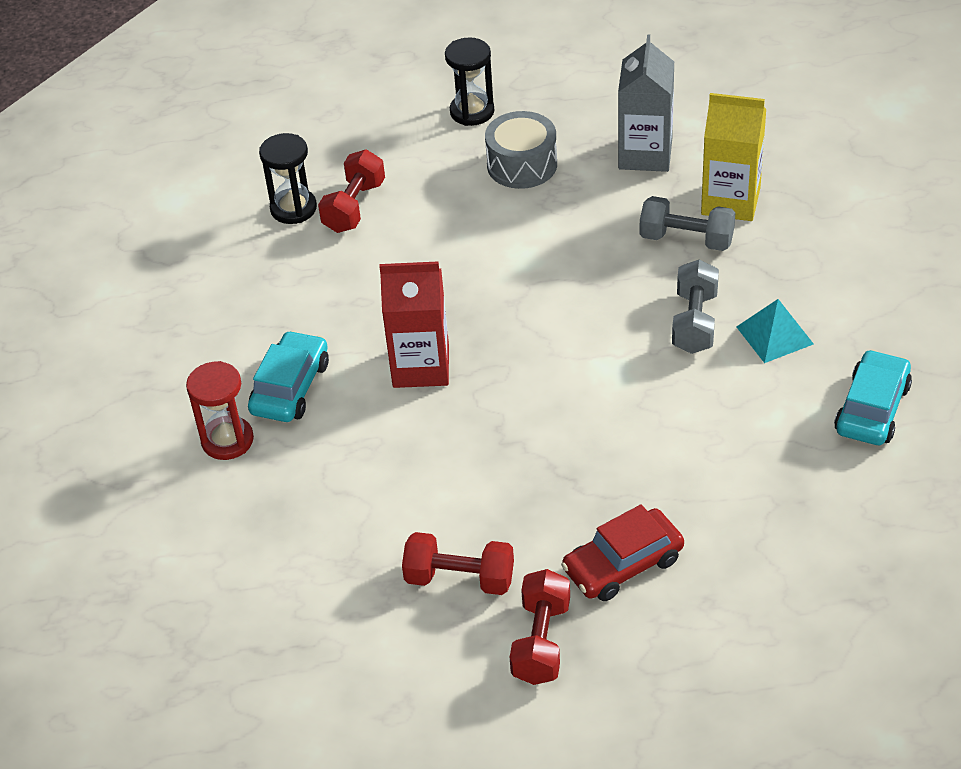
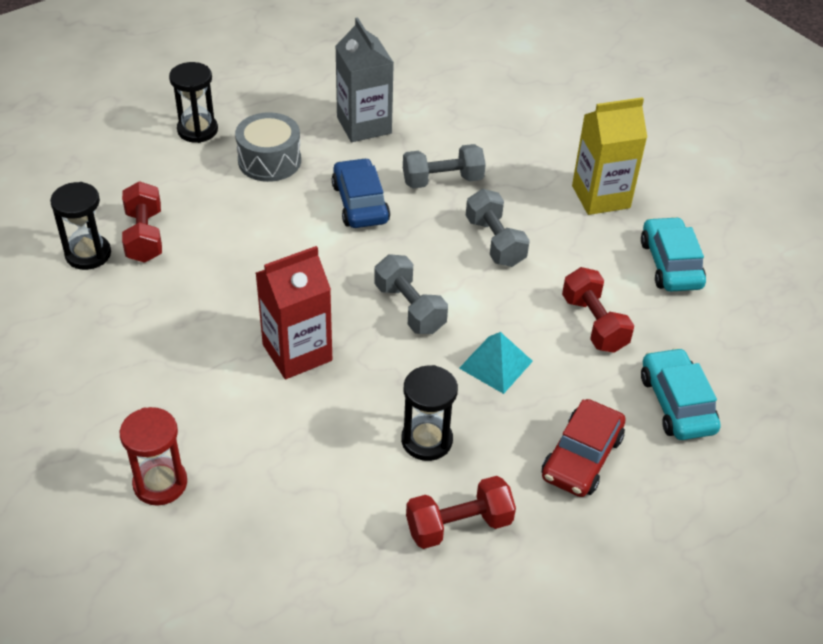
camera: 35 degrees left, 0 degrees up
(290, 387) = (189, 412): turquoise car -> turquoise car (676, 403)
(484, 492) = (426, 440): none -> black hourglass
(541, 641) = (565, 551): red dumbbell -> red dumbbell (594, 323)
(557, 361) = (409, 308): none -> grey dumbbell
(583, 237) = (360, 203): none -> blue car
(730, 201) = (455, 142): yellow carton -> yellow carton (600, 197)
(774, 335) = (561, 232): turquoise pyramid -> turquoise pyramid (495, 364)

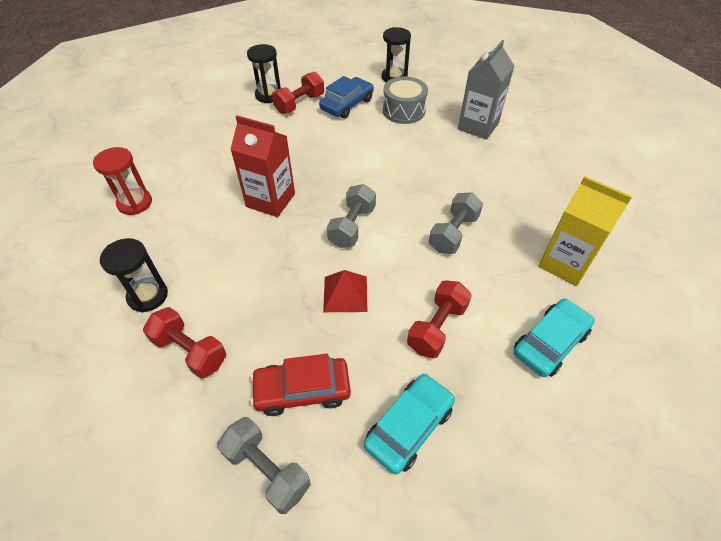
camera: 55 degrees right, 5 degrees up
(360, 203) = (414, 159): blue car -> blue car (347, 104)
(426, 440) = (250, 295): black hourglass -> black hourglass (148, 296)
(442, 180) = (476, 181): grey dumbbell -> grey dumbbell (267, 470)
(495, 364) = (345, 293): turquoise pyramid -> red pyramid

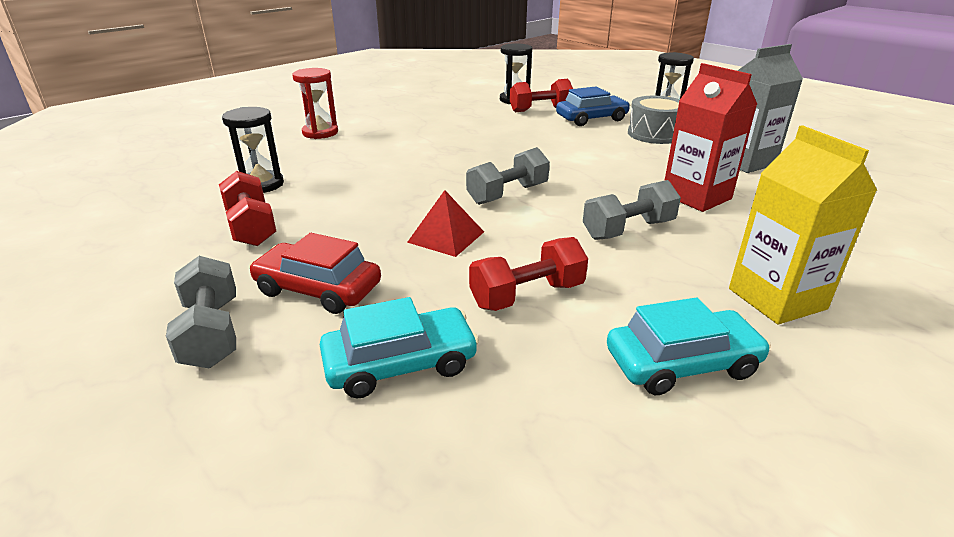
camera: 30 degrees right, 20 degrees down
(270, 200) = (442, 158): red carton -> red carton (696, 197)

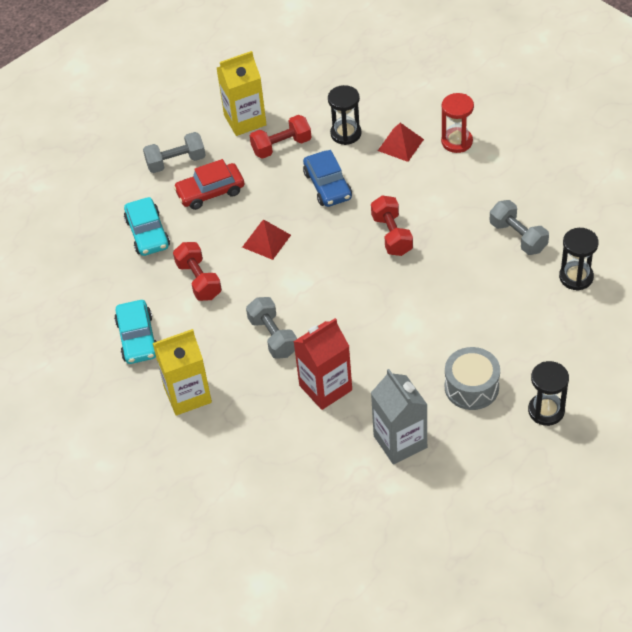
camera: 95 degrees right, 20 degrees up
(162, 259) = (245, 120): none -> yellow carton
(305, 156) = (400, 145): none -> red pyramid
(318, 289) = (210, 192): red car -> red car turned 135 degrees counterclockwise
(507, 194) = (330, 271): grey dumbbell -> grey dumbbell (518, 237)
(540, 110) = (542, 299): red dumbbell -> red dumbbell (392, 235)
(591, 119) = (515, 340): blue car -> blue car (328, 185)

